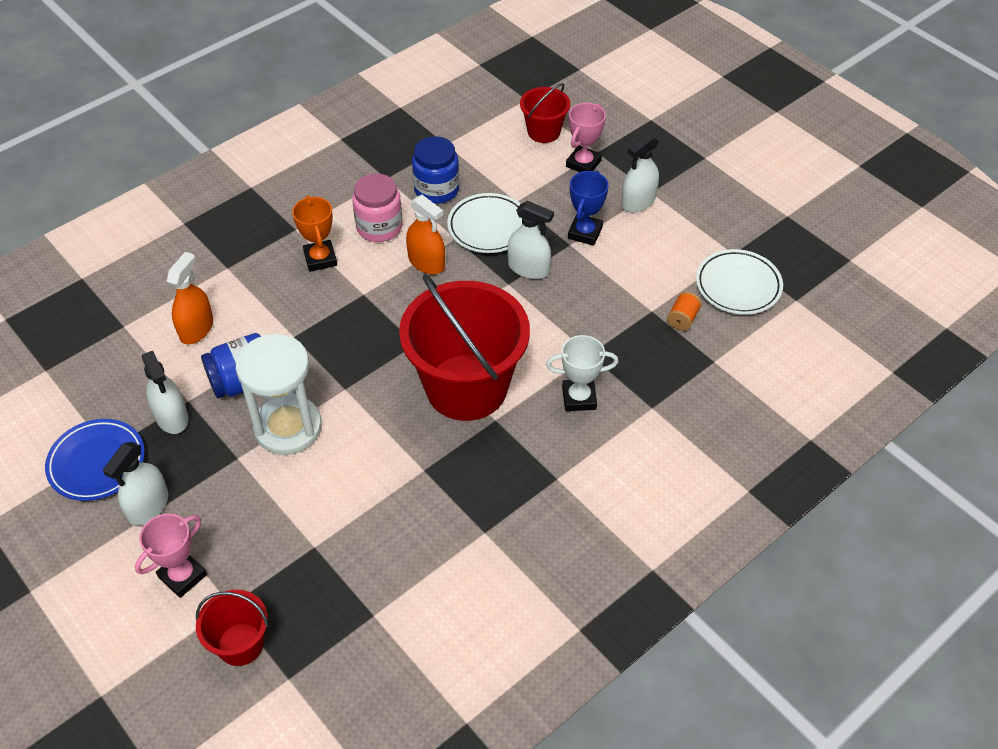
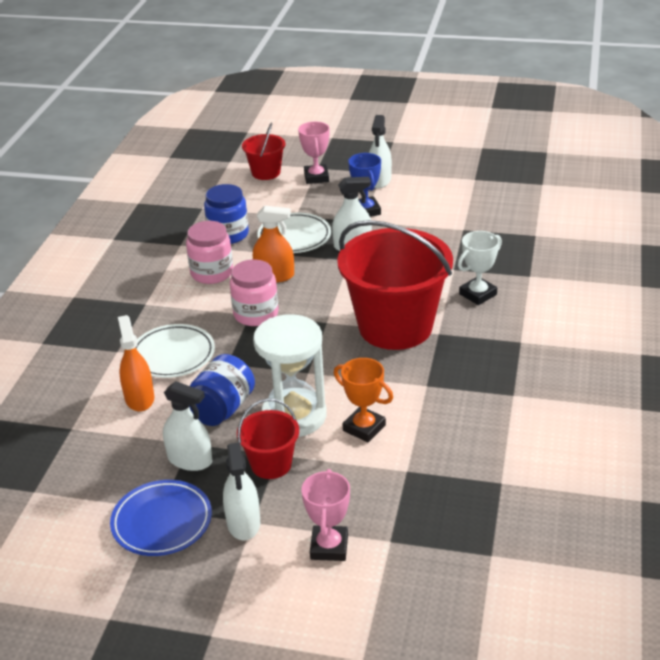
camera: 35 degrees left, 15 degrees down
(240, 644) = (429, 558): red bucket -> red bucket (271, 464)
(320, 259) = (189, 311): orange trophy -> orange trophy (364, 428)
(368, 297) = (256, 314): none -> pink jar
(682, 319) = (488, 224): orange spool -> none
(738, 286) = (499, 193): white plate -> white plate (173, 355)

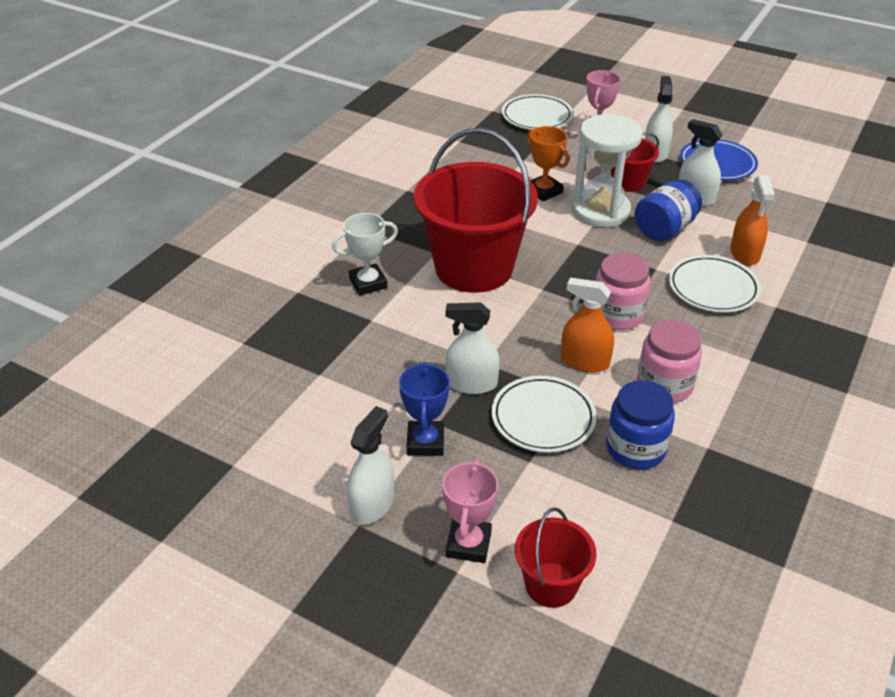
camera: 165 degrees left, 5 degrees up
(422, 556) = (537, 117): none -> white plate

